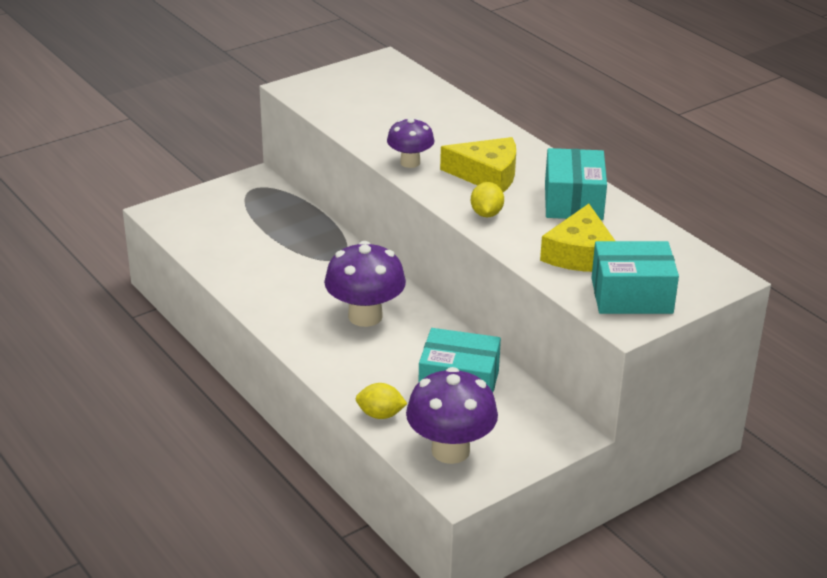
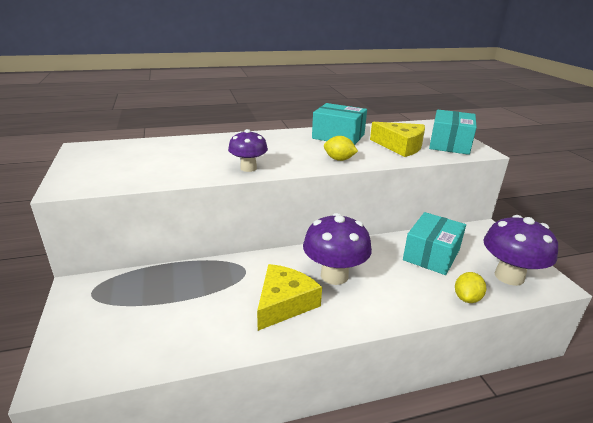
camera: 70 degrees left, 5 degrees down
(487, 175) = (288, 150): yellow cheese -> yellow cheese (284, 303)

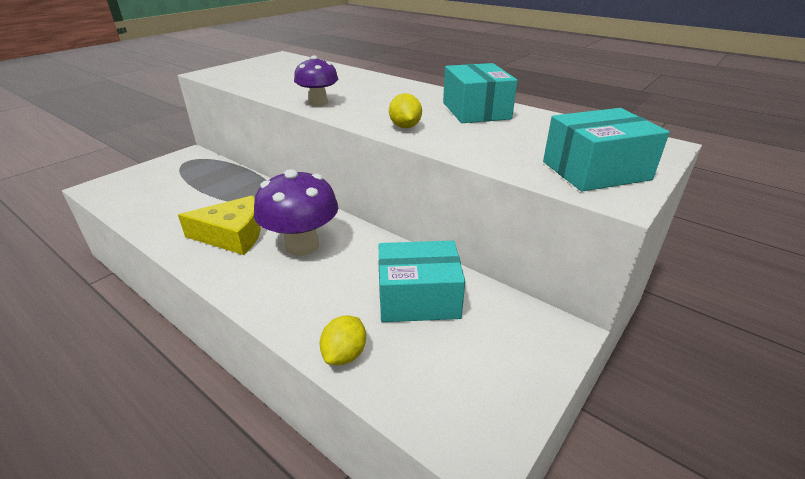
camera: 55 degrees right, 5 degrees up
(400, 146) = (514, 144): yellow cheese -> none
(467, 298) = (345, 354): yellow lemon -> yellow lemon turned 60 degrees counterclockwise
(509, 276) = (444, 387): purple mushroom -> none

